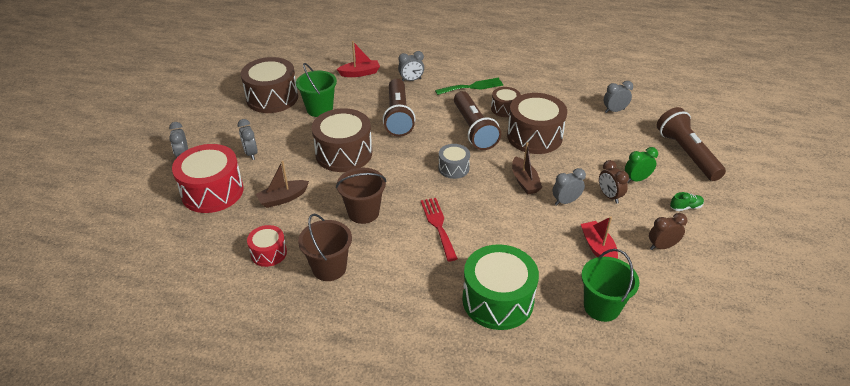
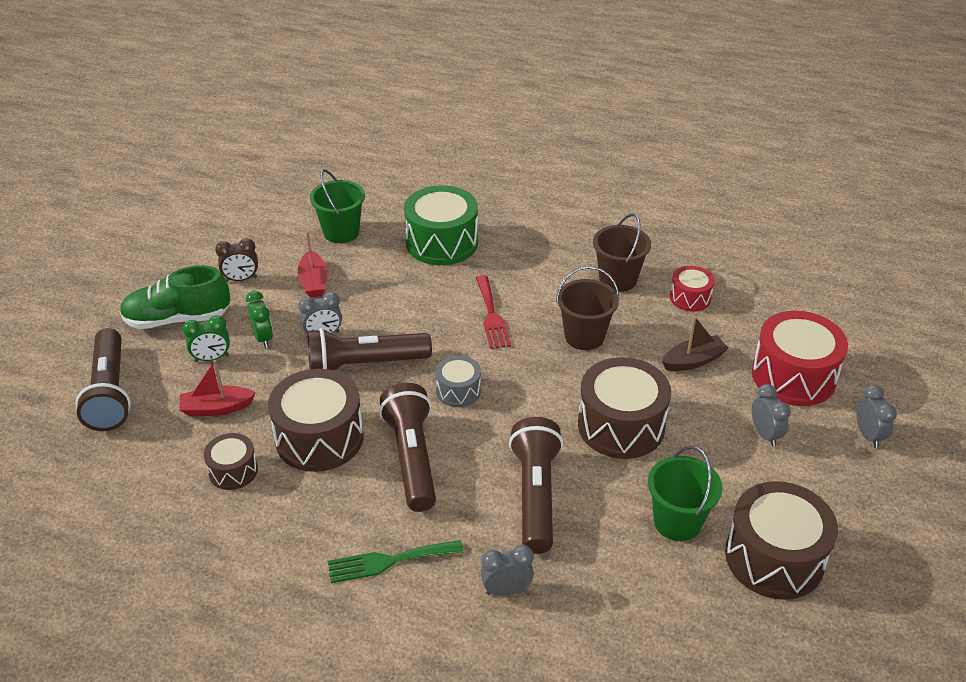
camera: 175 degrees left, 0 degrees up
(360, 73) = (612, 620): red boat -> red boat (216, 408)
(505, 109) = (346, 500): brown drum -> brown drum (233, 471)
(524, 181) = (365, 365): brown boat -> brown flashlight
(609, 196) = (263, 338): brown clock -> green clock
(614, 111) = (158, 482): grey clock -> none
(685, 207) = (177, 319): green shoe -> green shoe, size x2.37

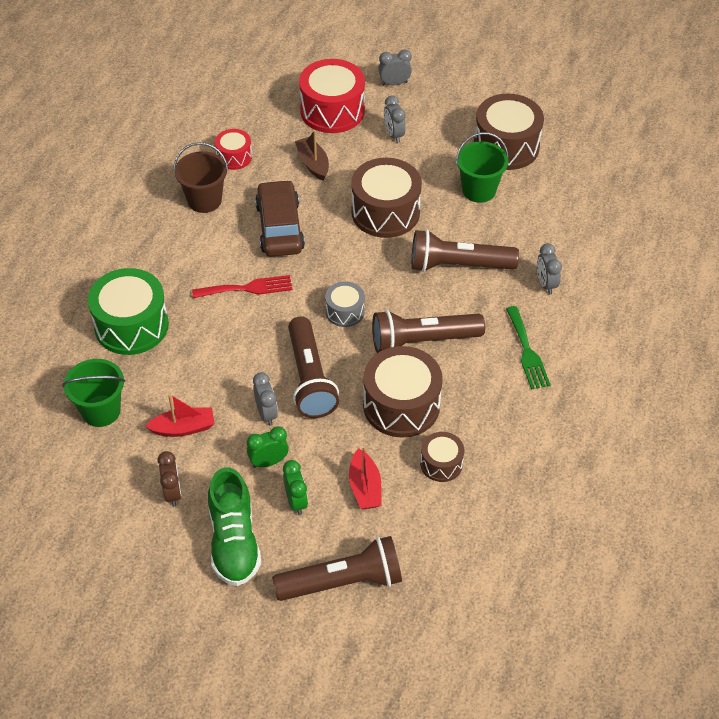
camera: 90 degrees left, 10 degrees up
(584, 336) = (280, 227): brown bucket -> brown car
(765, 434) = (394, 135): grey clock -> grey clock turned 90 degrees counterclockwise

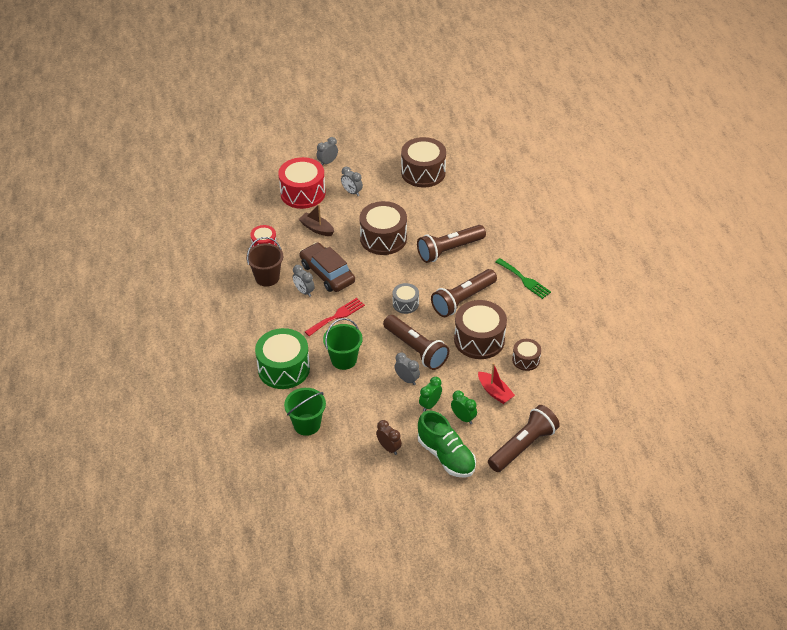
camera: 30 degrees left, 5 degrees down
(183, 428) = (365, 410): red boat -> none
(479, 190) = (427, 203): green bucket -> green bucket (344, 359)
(546, 284) = (506, 239): grey clock -> grey clock (304, 291)

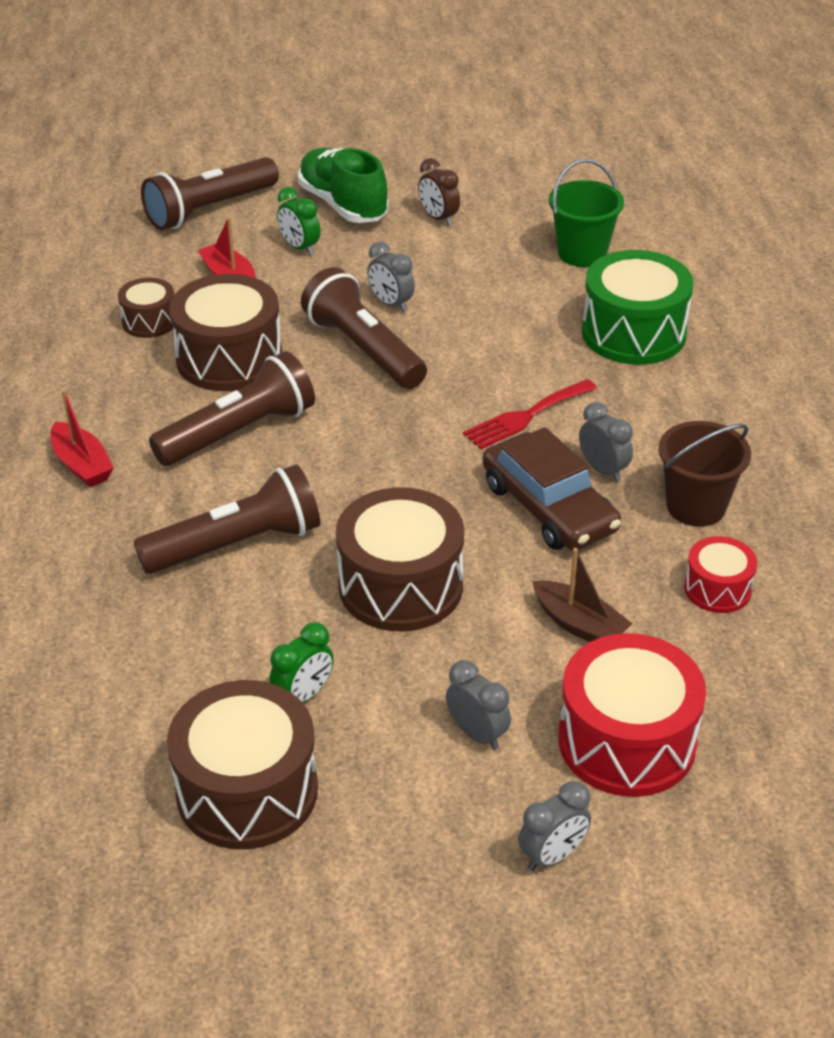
camera: 175 degrees left, 5 degrees down
(344, 359) = (513, 340): green bucket -> none
(405, 304) = (370, 432): grey drum -> none
(430, 405) = (355, 267): green clock -> green clock (303, 696)
(524, 280) = (82, 465): green fork -> red boat

